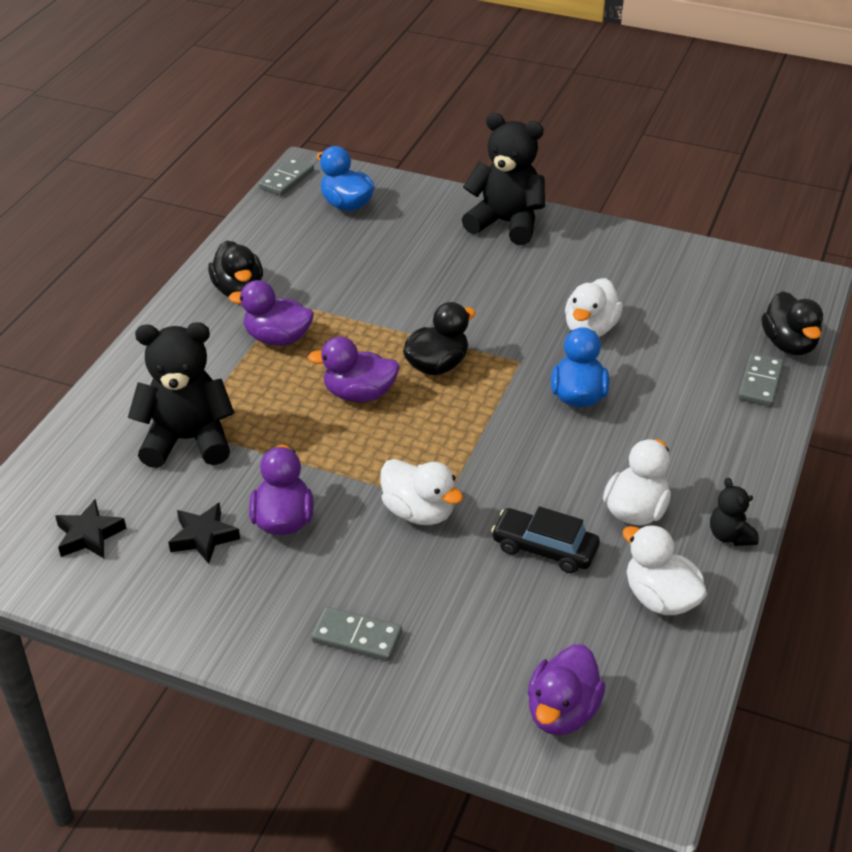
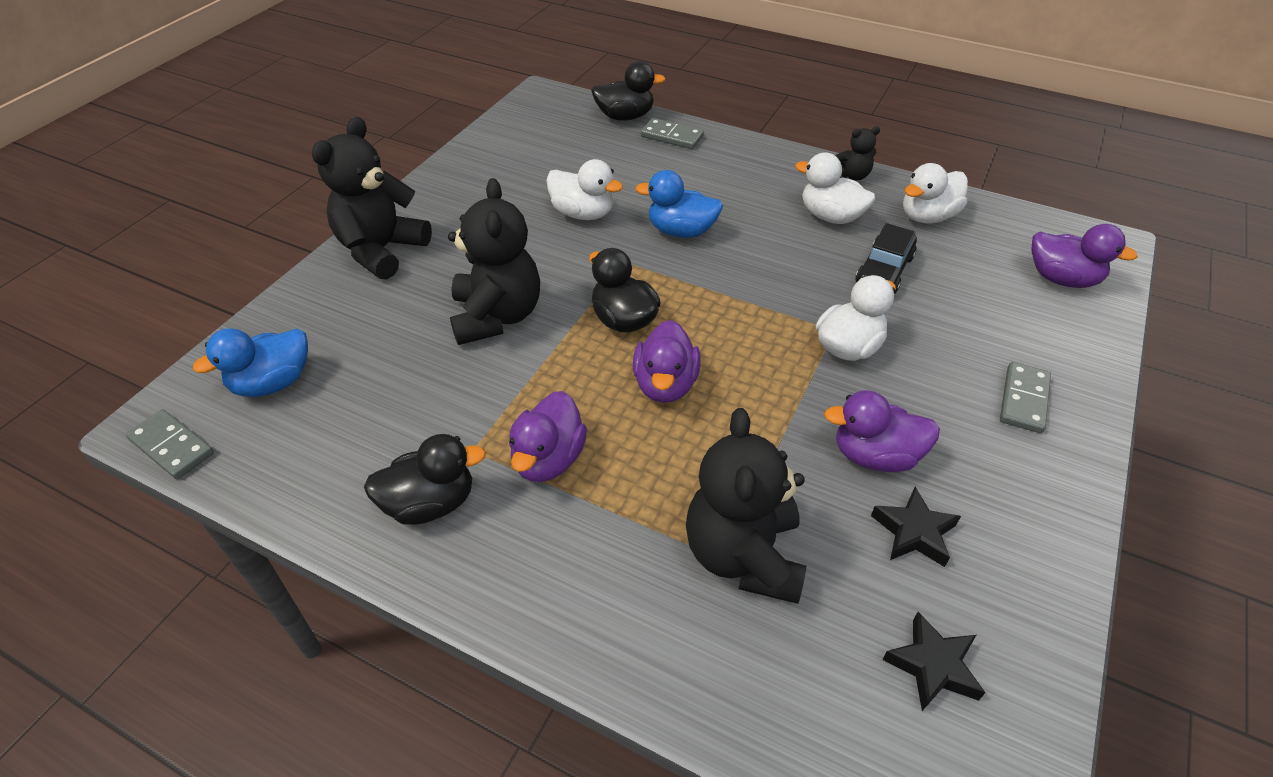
camera: 85 degrees left, 5 degrees up
(431, 295) = (497, 316): none -> black teddy bear

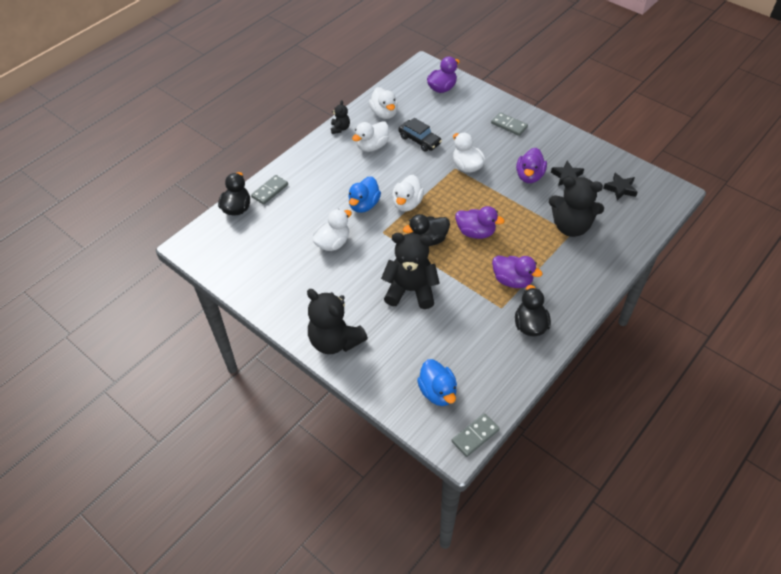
camera: 75 degrees left, 5 degrees up
(706, 280) = (407, 204): none -> white duck

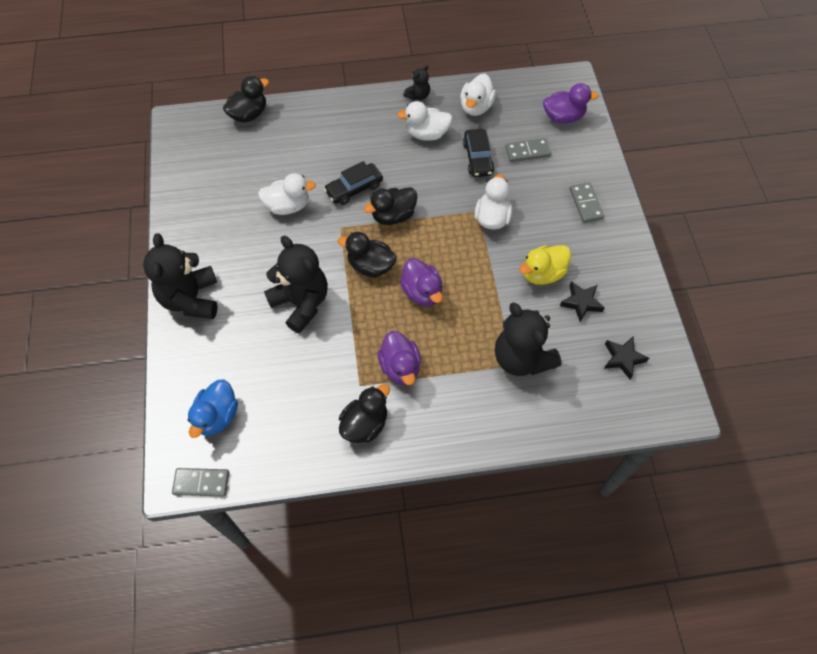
camera: 40 degrees right, 10 degrees up
(270, 191) = (291, 117): grey domino -> grey domino (527, 151)
(364, 205) = (354, 188): blue duck -> black car
(407, 204) = (393, 215): white duck -> black duck
(529, 176) = (542, 273): purple duck -> yellow duck

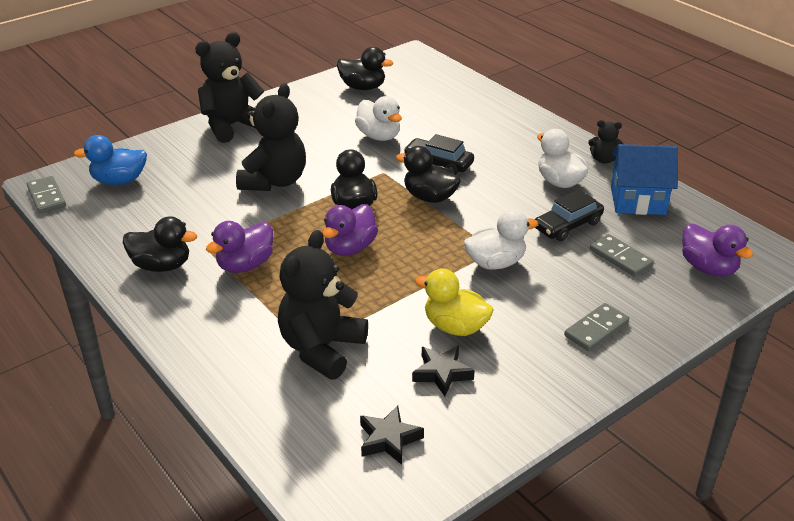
camera: 60 degrees right, 25 degrees down
(249, 114) = (461, 81): black duck -> black duck (363, 87)
(476, 107) = (637, 201): white duck -> blue house

